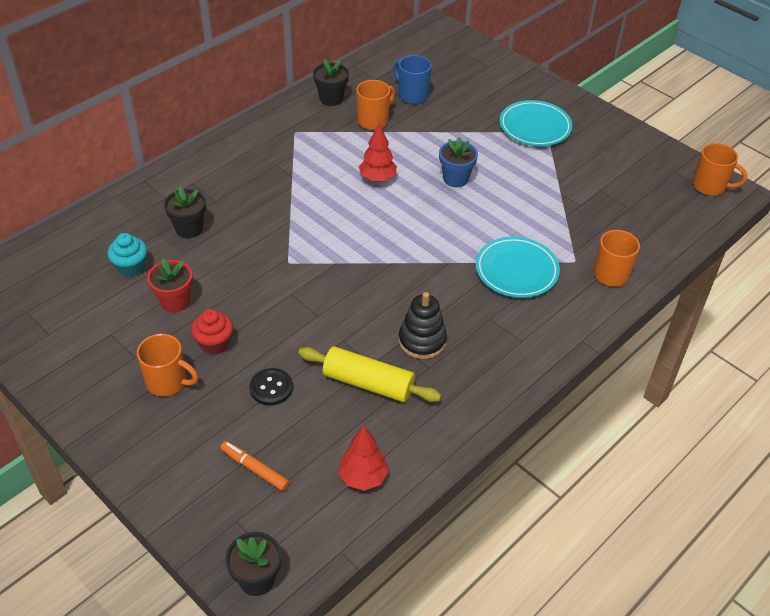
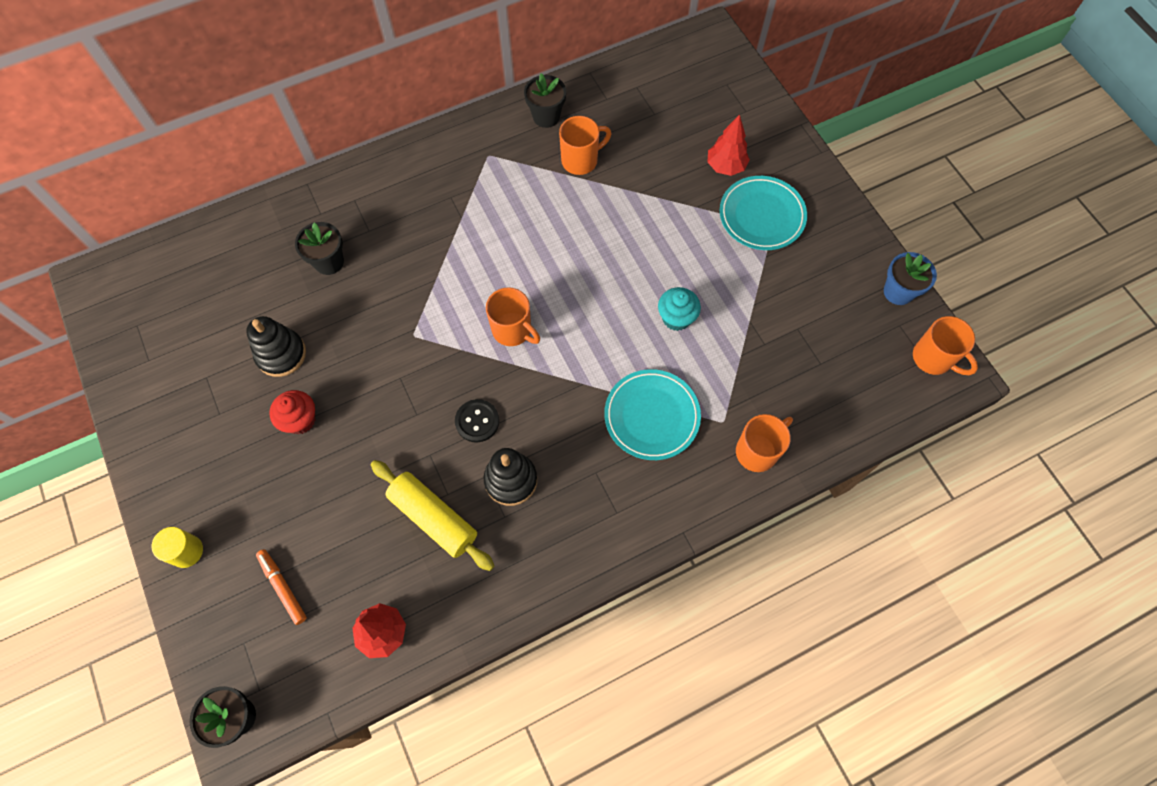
camera: 20 degrees right, 20 degrees up
(131, 267) = (254, 297): turquoise cupcake -> turquoise cupcake (676, 318)
(149, 466) = (186, 551): none -> yellow cylinder
(168, 382) = (239, 454): orange mug -> orange mug (513, 330)
(175, 301) = (281, 354): red flower pot -> black stacking toy
(271, 388) = (335, 493): black button -> black button (477, 421)
(377, 178) = (552, 245): red tree -> red tree (725, 166)
(412, 95) = (639, 133): blue mug -> none
(455, 179) = (638, 268): blue flower pot -> blue flower pot (898, 292)

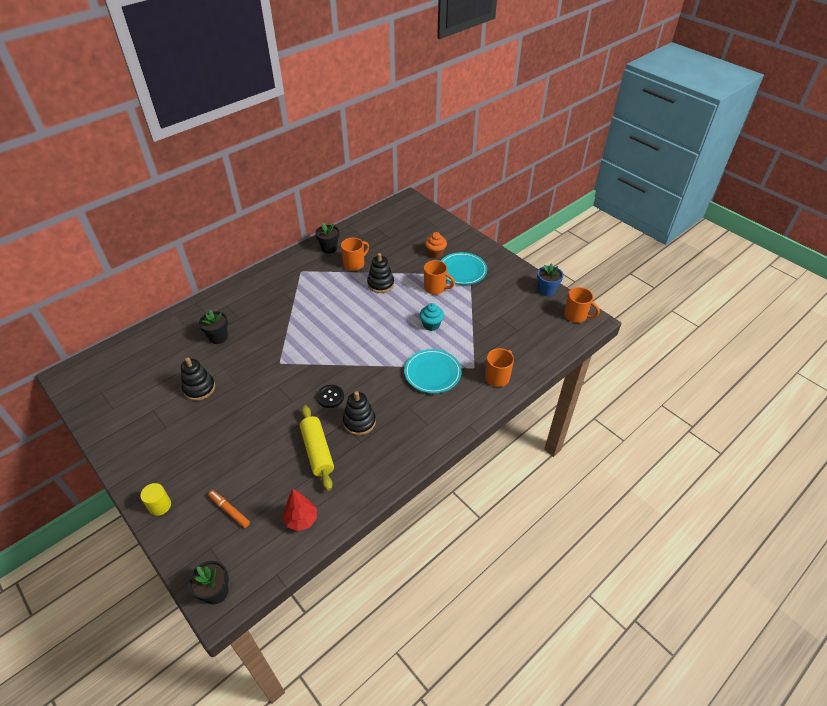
camera: 15 degrees left, 20 degrees down
(300, 420) = (219, 419): red cupcake -> none
(434, 518) = (317, 451): yellow rolling pin -> yellow rolling pin turned 45 degrees clockwise
(513, 330) = (339, 349): orange mug -> orange mug (435, 288)
(614, 213) = (380, 284): none -> black stacking toy
(725, 166) = (435, 253): red tree -> orange cupcake

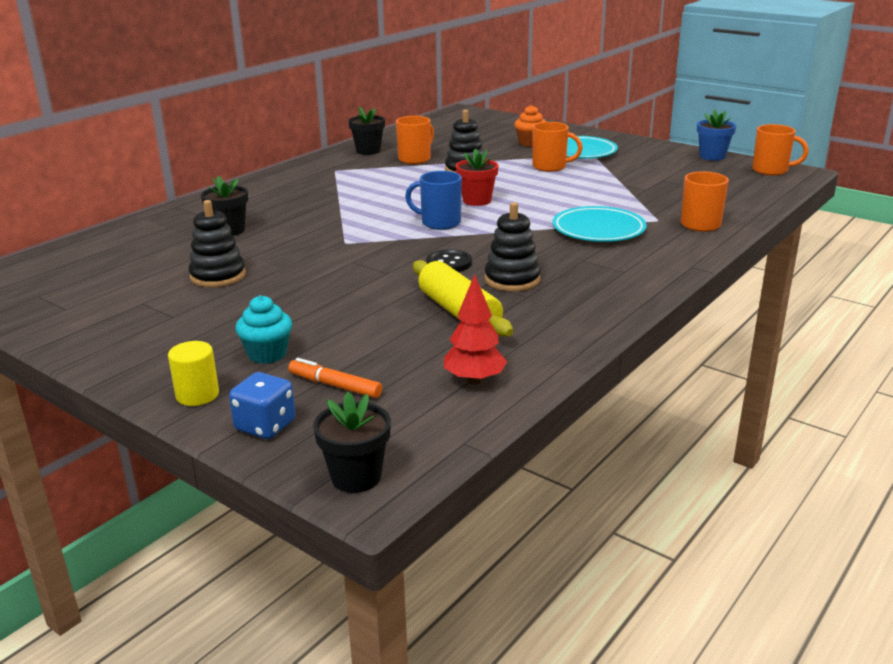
camera: 10 degrees left, 20 degrees down
(185, 540) = (265, 426): none -> blue dice
(341, 349) = (439, 223): none -> blue mug
(373, 325) = (477, 201): none -> red flower pot
(431, 325) = (566, 193): turquoise cupcake -> turquoise cupcake (267, 354)

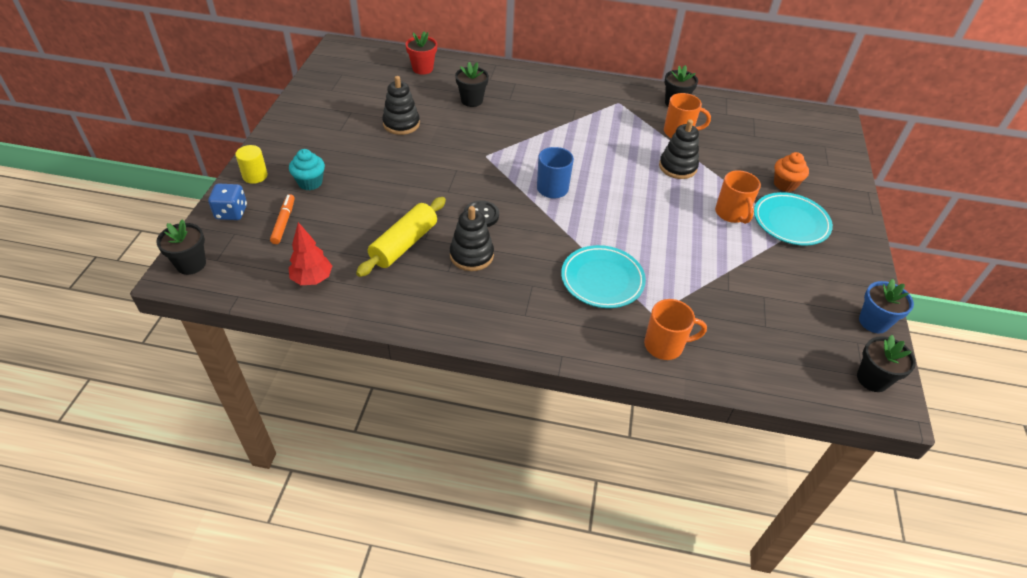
camera: 60 degrees right, 20 degrees up
(477, 201) = (613, 193): red flower pot -> red flower pot (422, 68)
(771, 170) = (872, 379): orange mug -> black flower pot

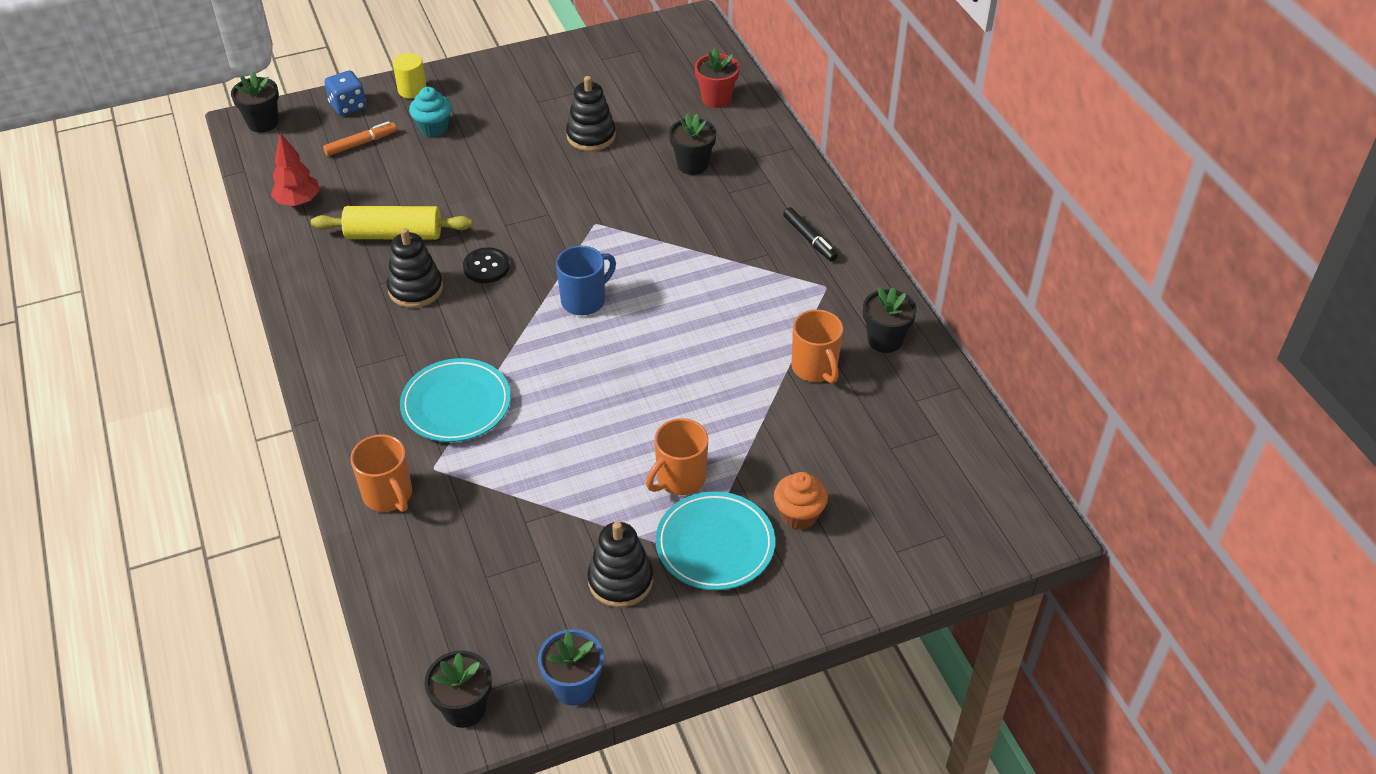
camera: 60 degrees right, 0 degrees up
(576, 91) = (809, 239): none -> black marker
(677, 167) = (733, 393): black stacking toy -> black stacking toy (620, 580)

